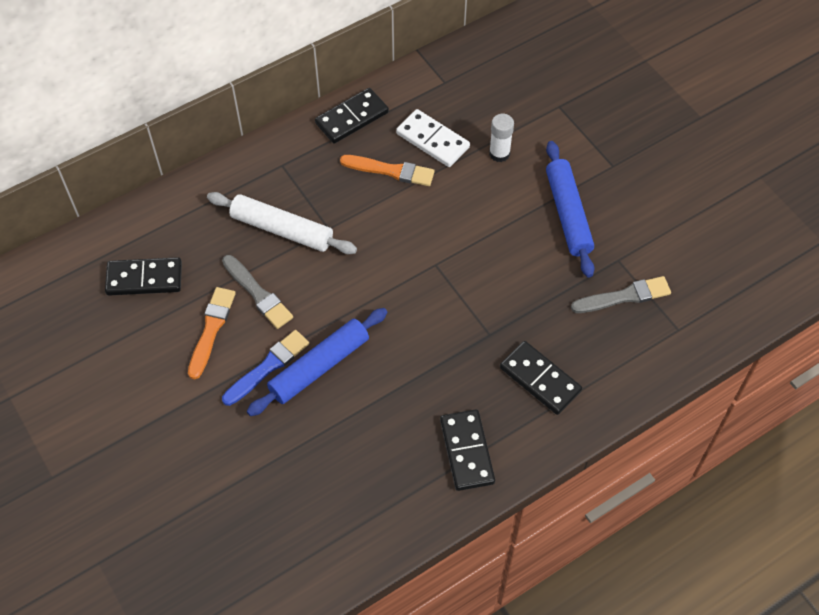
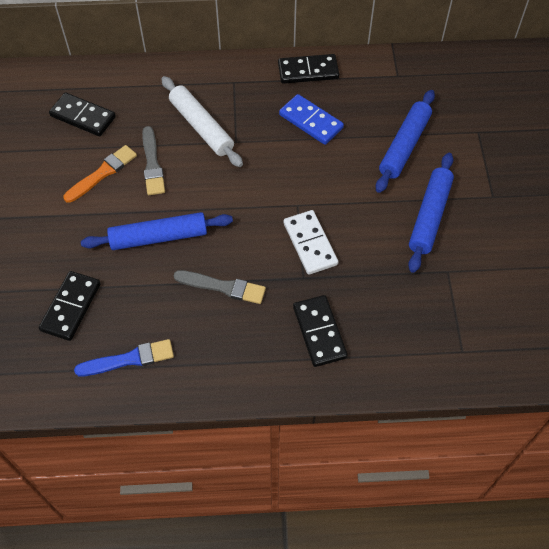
camera: 30 degrees right, 0 degrees up
(268, 367) = (122, 219): blue brush -> blue brush (129, 359)
(391, 171) = (311, 121): orange brush -> blue domino
(432, 140) = (358, 113): white domino -> white domino (310, 244)
(466, 451) = (223, 357): black domino -> black domino (71, 307)
(499, 153) = (404, 146): white glue stick -> blue rolling pin
(624, 296) = (433, 302): grey brush -> grey brush (223, 287)

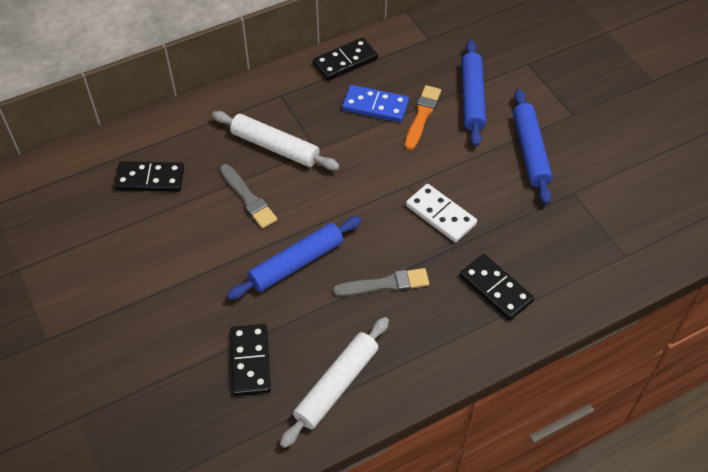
camera: 25 degrees left, 5 degrees down
(102, 173) = (204, 225): orange brush -> orange brush (422, 116)
(129, 359) = (337, 385): blue brush -> white rolling pin

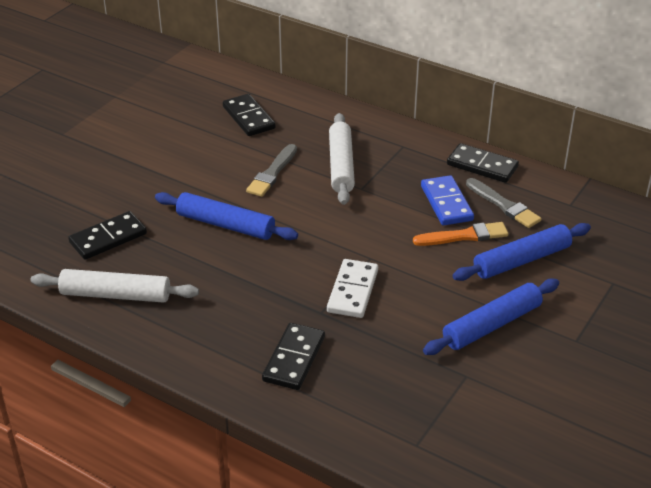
camera: 60 degrees right, 15 degrees down
(385, 284) = (243, 284): grey brush -> grey brush (504, 205)

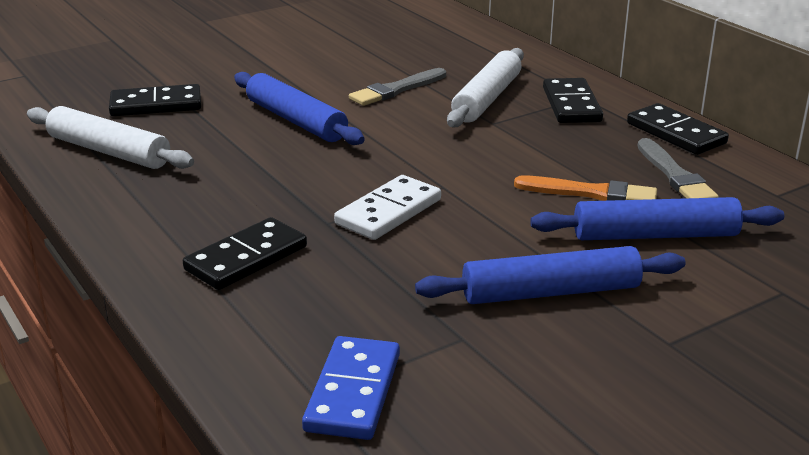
camera: 25 degrees right, 10 degrees down
(249, 117) = (416, 42): black domino -> black domino (571, 105)
(446, 203) = (595, 157): blue domino -> blue domino (353, 392)

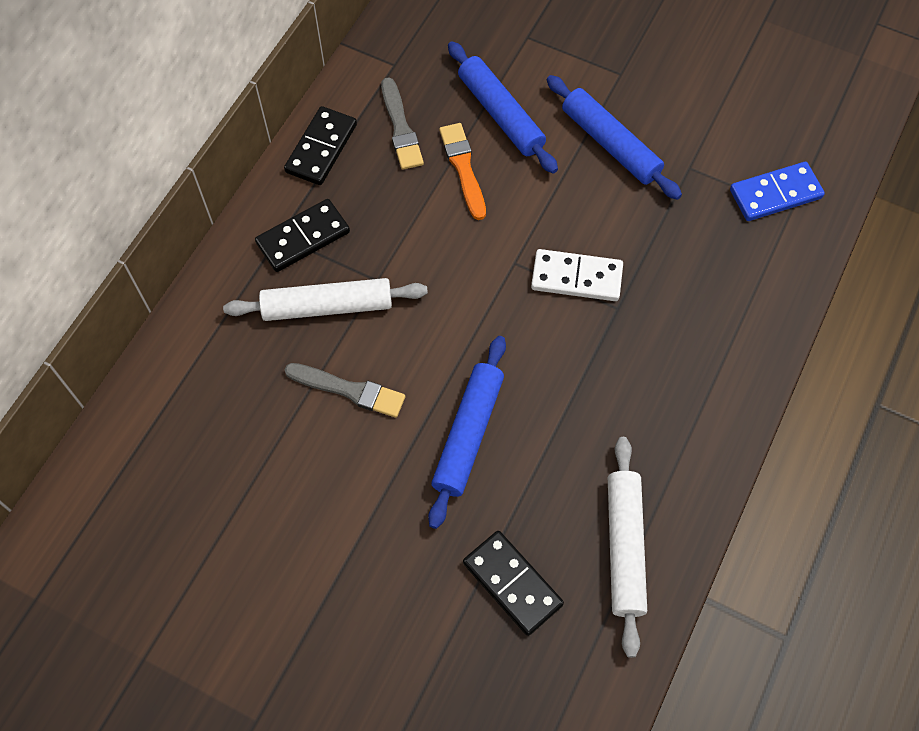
camera: 120 degrees left, 35 degrees up
(246, 258) = (697, 328): black domino -> none
(675, 175) = (400, 128): grey brush -> grey brush turned 120 degrees clockwise

